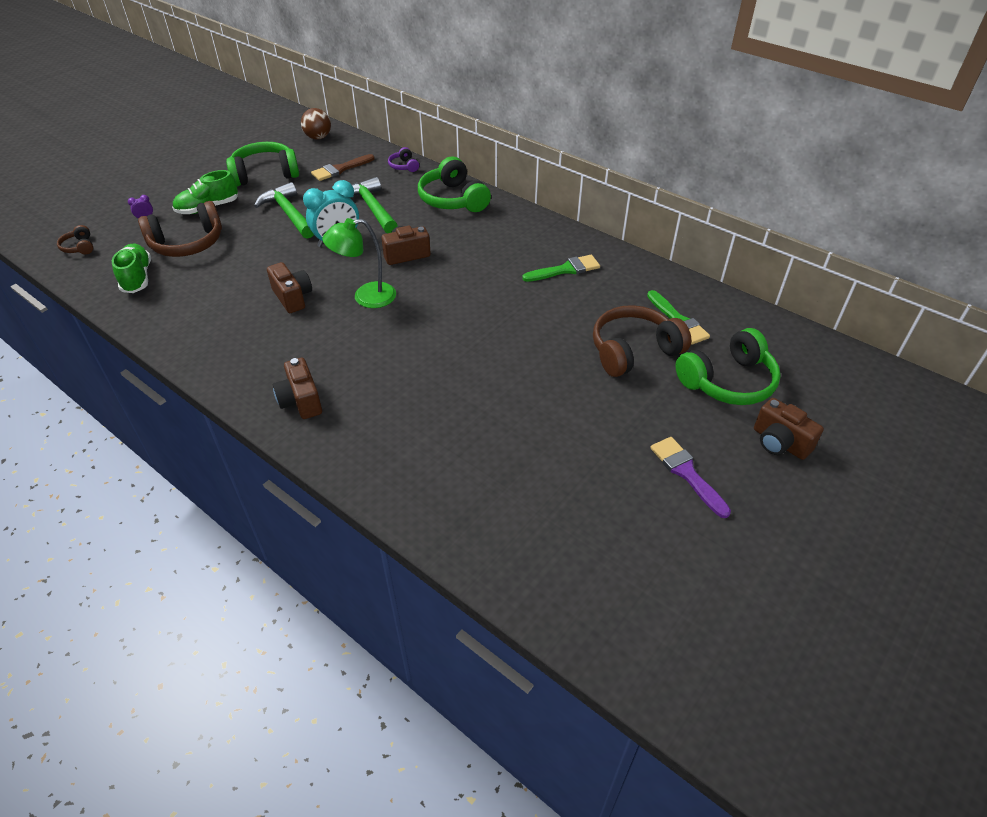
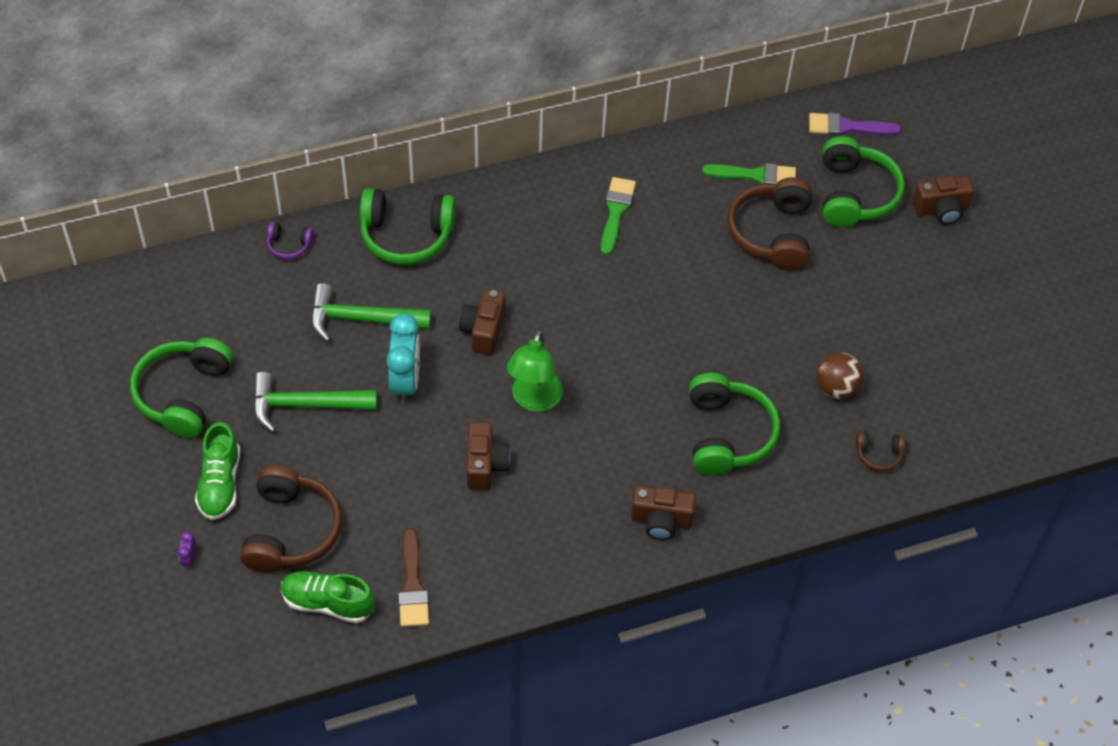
camera: 60 degrees left, 10 degrees up
(79, 247) = (204, 648): brown headphones -> brown headphones (878, 454)
(293, 297) = (485, 465): brown camera -> brown camera turned 90 degrees clockwise
(318, 137) = (132, 300): brown ball -> brown ball (836, 388)
(340, 169) = (240, 311): brown brush -> brown brush (412, 585)
(413, 405) = (727, 434): none -> green headphones
(687, 473) = (932, 289): purple brush -> purple brush (847, 127)

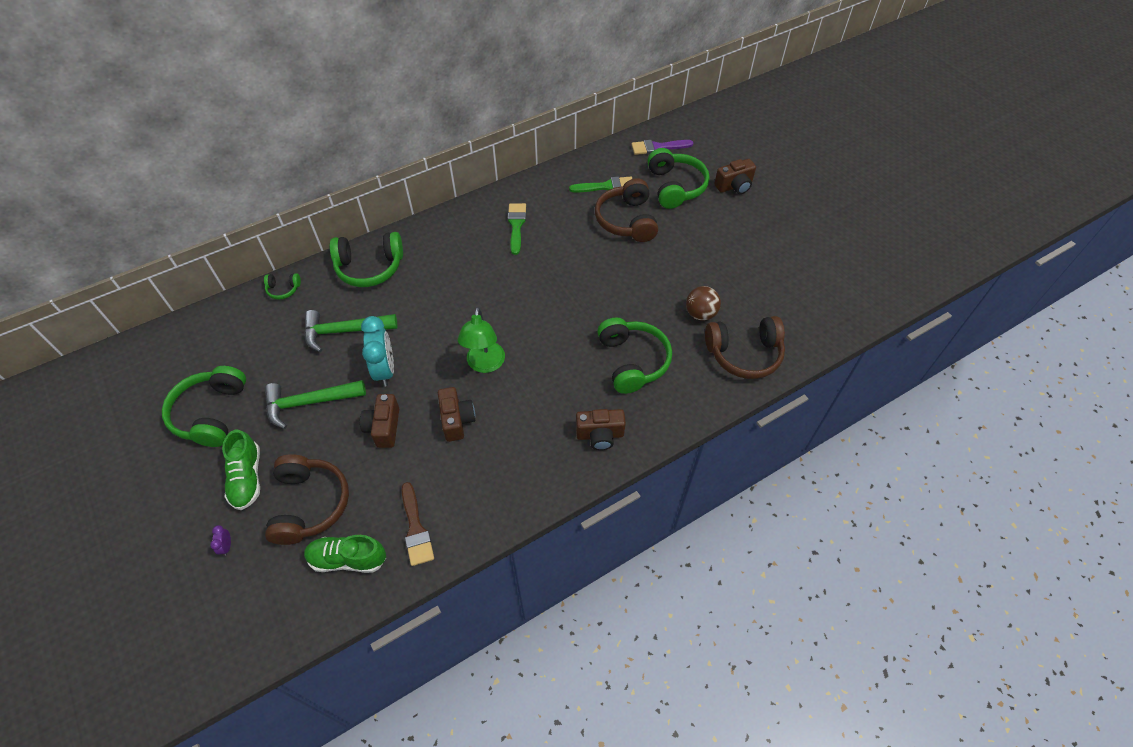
camera: 10 degrees left, 0 degrees up
(289, 245) = (283, 289): purple headphones -> green headphones
(483, 330) = (437, 322): brown camera -> brown camera (384, 427)
(878, 454) = (744, 354): brown headphones -> brown headphones, size x2.11

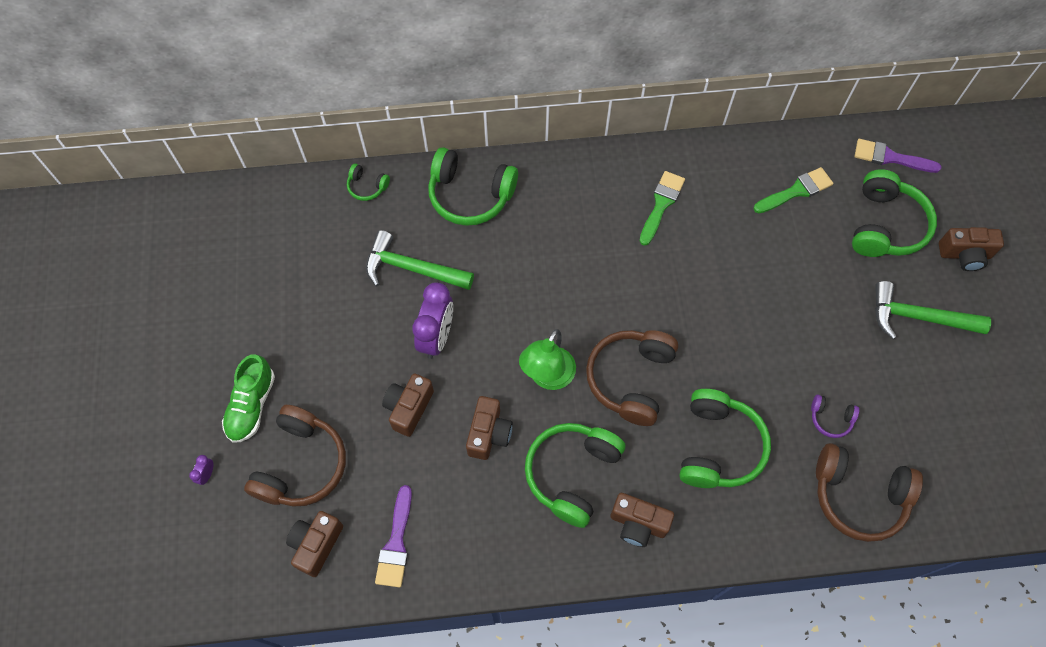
camera: 25 degrees right, 10 degrees up
(211, 413) = (242, 312): green headphones -> green headphones (572, 474)
(309, 402) = (344, 343): green hammer -> green hammer (918, 317)
(348, 559) = (316, 544): green shoe -> brown camera
(385, 370) = (437, 337): turquoise clock -> purple clock
(415, 528) = (396, 543): brown brush -> purple brush
(606, 186) = (796, 191): green brush -> green brush turned 45 degrees counterclockwise
(627, 220) = (800, 250): brown headphones -> brown headphones (630, 379)
(700, 313) = (830, 419): brown ball -> purple headphones

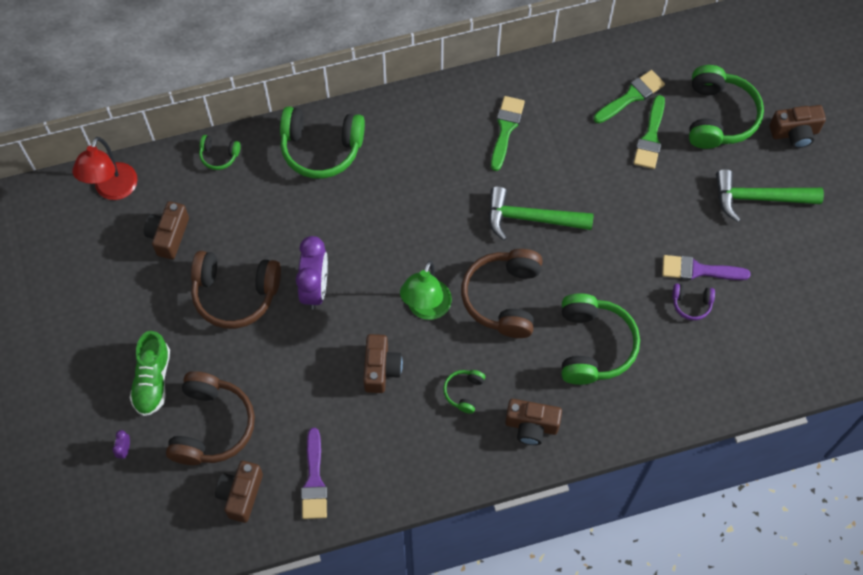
camera: 10 degrees left, 0 degrees up
(255, 204) = (113, 190): none -> red lamp
(409, 408) = (302, 358): brown camera -> brown camera (169, 235)
(412, 268) = (279, 228): green hammer -> green hammer (531, 218)
(572, 474) = (464, 392): green headphones -> green headphones, size x0.47
(810, 235) = (650, 137): none -> green brush
(858, 496) = (725, 368): brown headphones -> brown headphones (235, 294)
(890, 157) = (715, 50): purple brush -> purple brush (699, 270)

